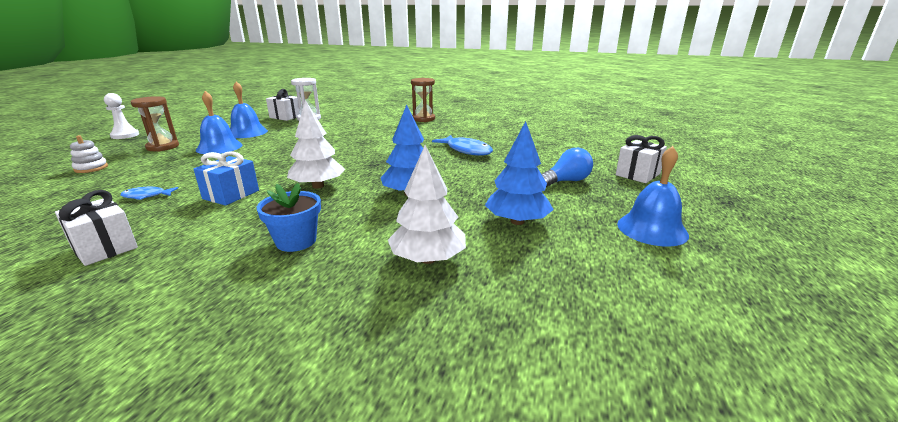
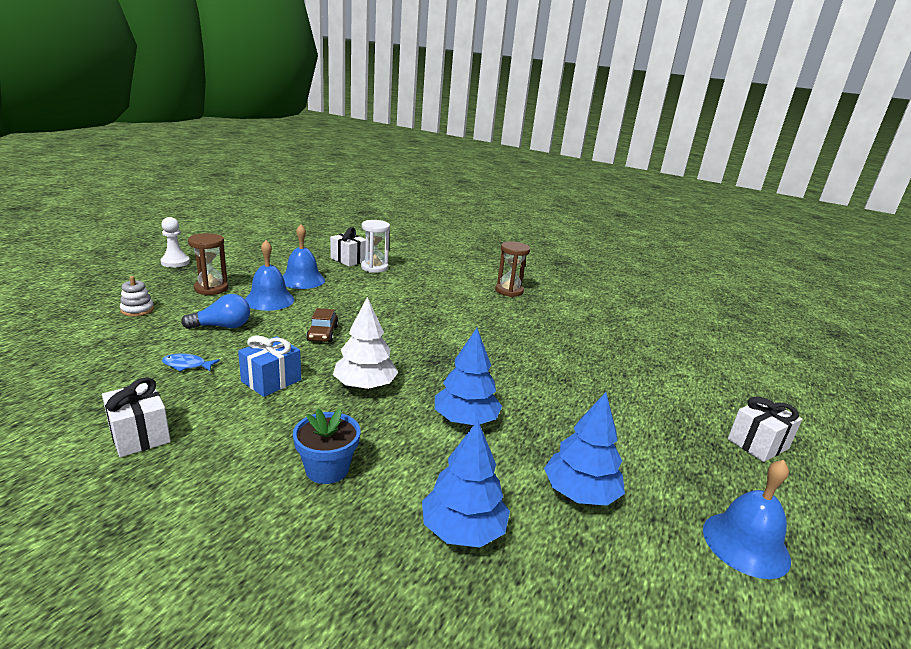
camera: 10 degrees right, 0 degrees up
(272, 161) = (322, 333): none -> brown car
(427, 259) = (462, 530): white tree -> blue tree
(466, 150) = (549, 358): blue fish -> none
(566, 181) = (659, 437): blue light bulb -> blue light bulb (222, 326)

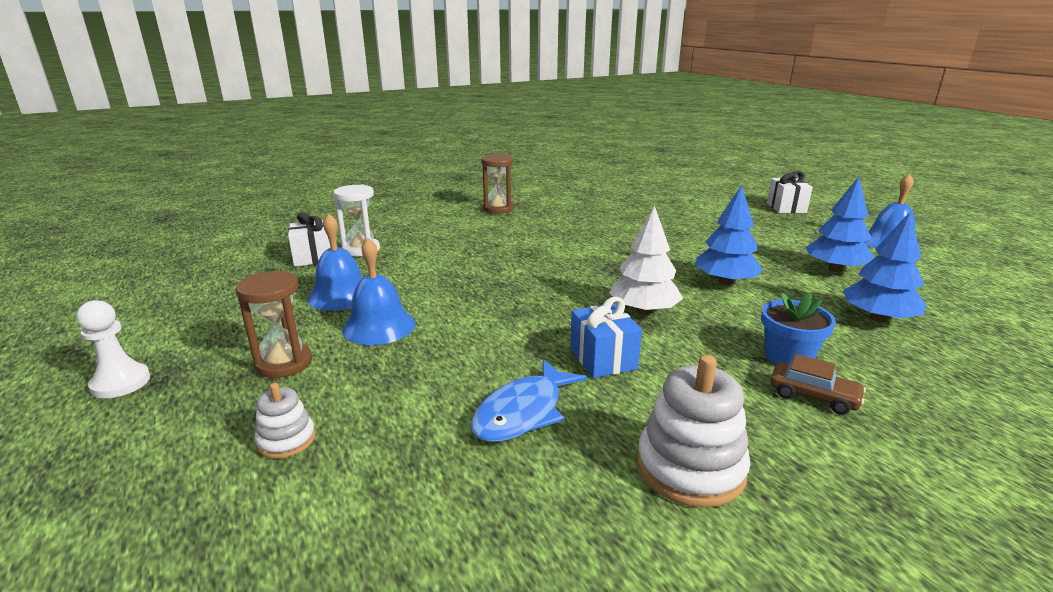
camera: 55 degrees left, 0 degrees up
(139, 435) = (690, 468): white gift -> white stacking toy
(187, 365) = (523, 412): blue fish -> blue fish, size x1.82
(222, 326) = (428, 371): blue light bulb -> none
(322, 333) = (510, 310): brown car -> brown car (813, 396)

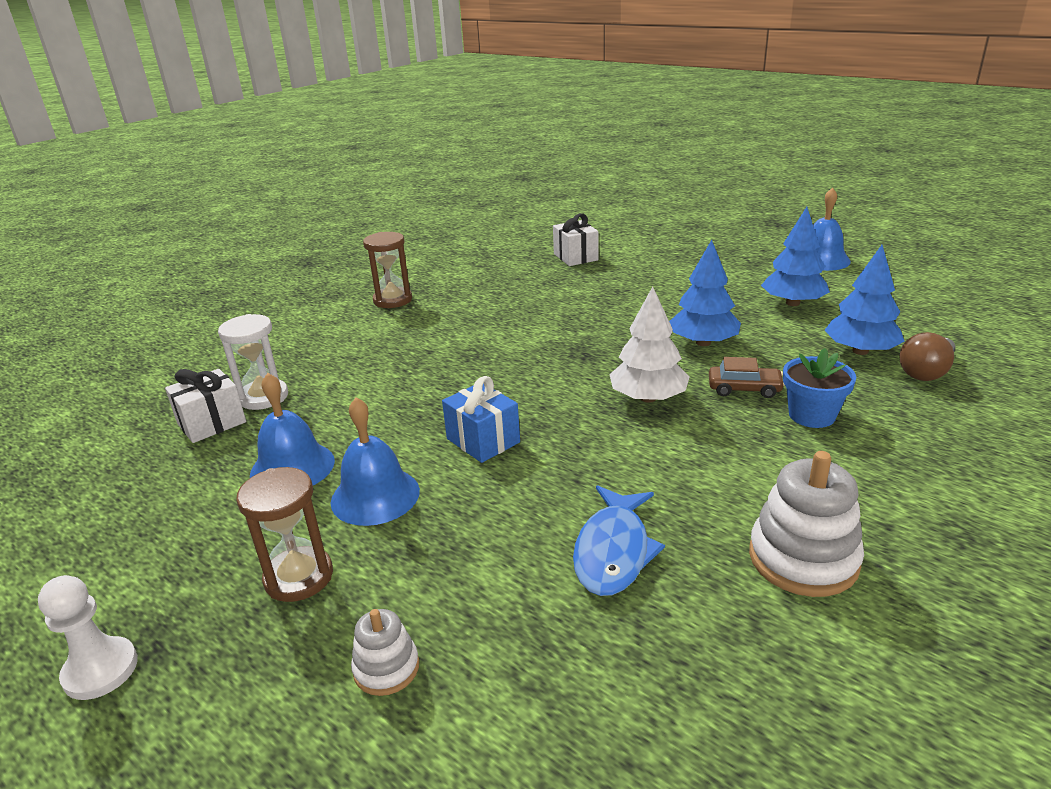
camera: 20 degrees left, 5 degrees up
(603, 359) = (648, 466): blue gift -> blue gift (483, 440)
(786, 208) = (703, 235): white gift -> white gift (575, 257)
(813, 396) = (857, 451): brown car -> brown car (744, 389)
(939, 349) = (926, 372): none -> brown light bulb

